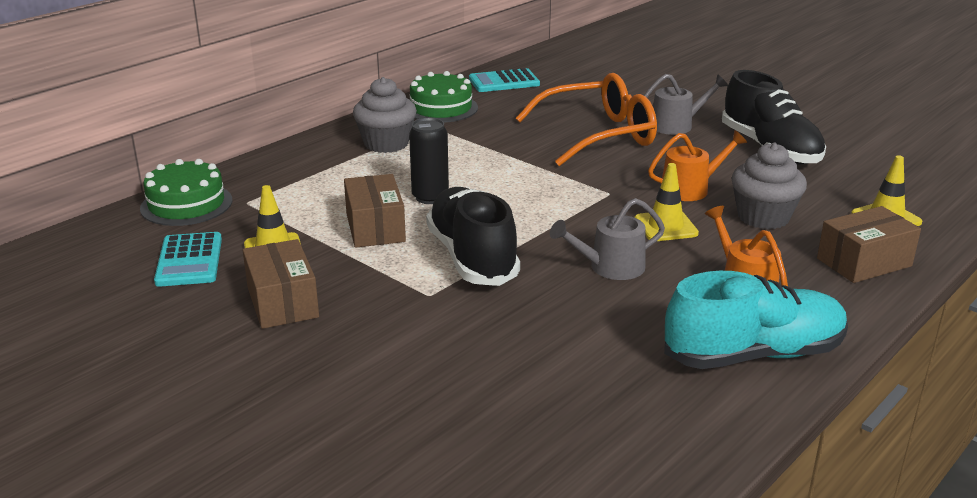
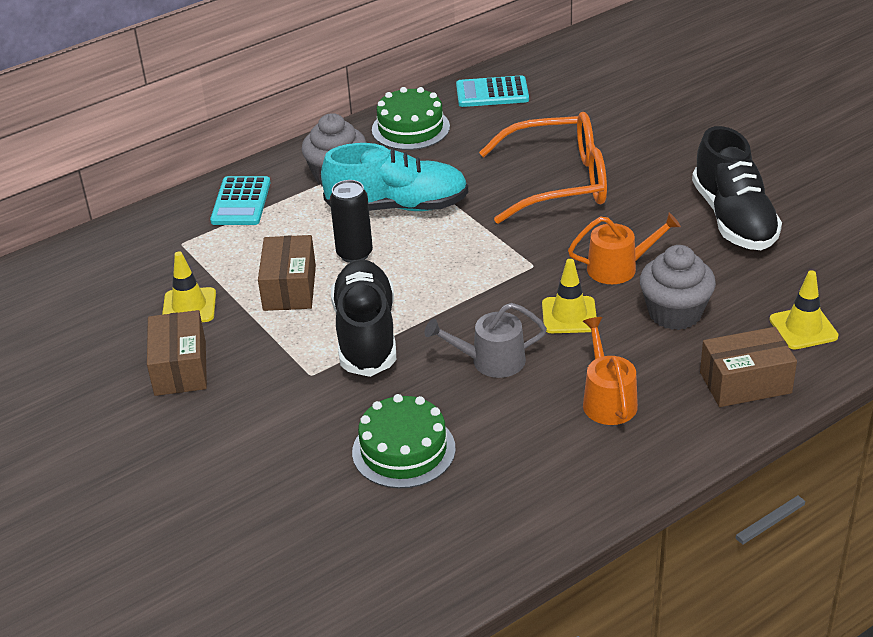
camera: 15 degrees right, 10 degrees up
(186, 204) = (127, 240): green cake -> green cake (403, 450)
(189, 260) = (113, 310): turquoise calculator -> turquoise calculator (241, 202)
(676, 125) = (649, 175): grey watering can -> none
(753, 354) = (576, 478): turquoise shoe -> turquoise shoe (397, 207)

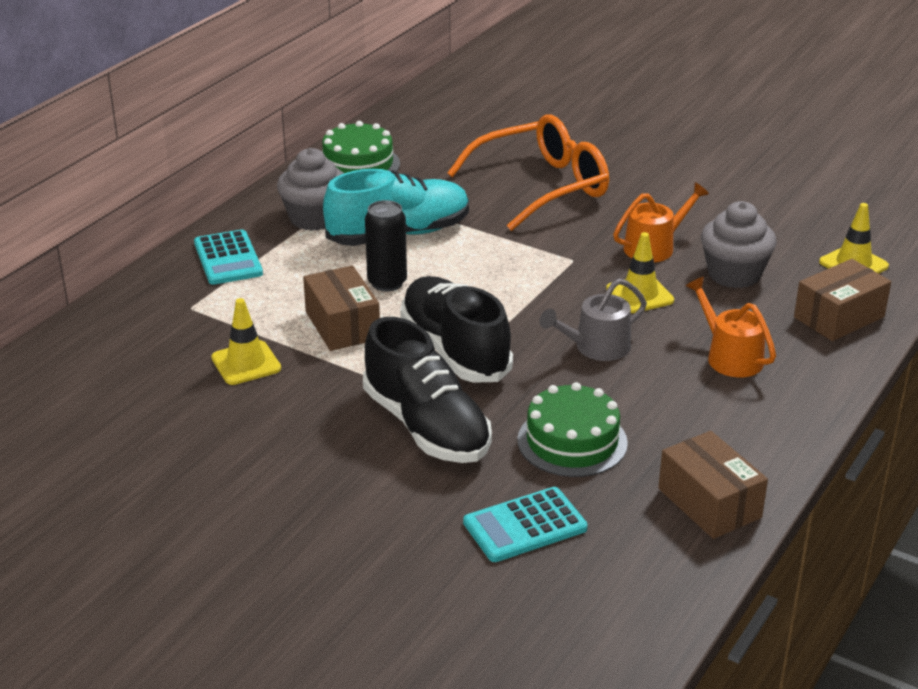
camera: 25 degrees left, 5 degrees down
(180, 368) = (281, 421): brown box -> brown box (709, 503)
(492, 93) = (417, 122): turquoise calculator -> turquoise calculator (525, 526)
(734, 219) = (726, 189): black shoe -> black shoe (426, 427)

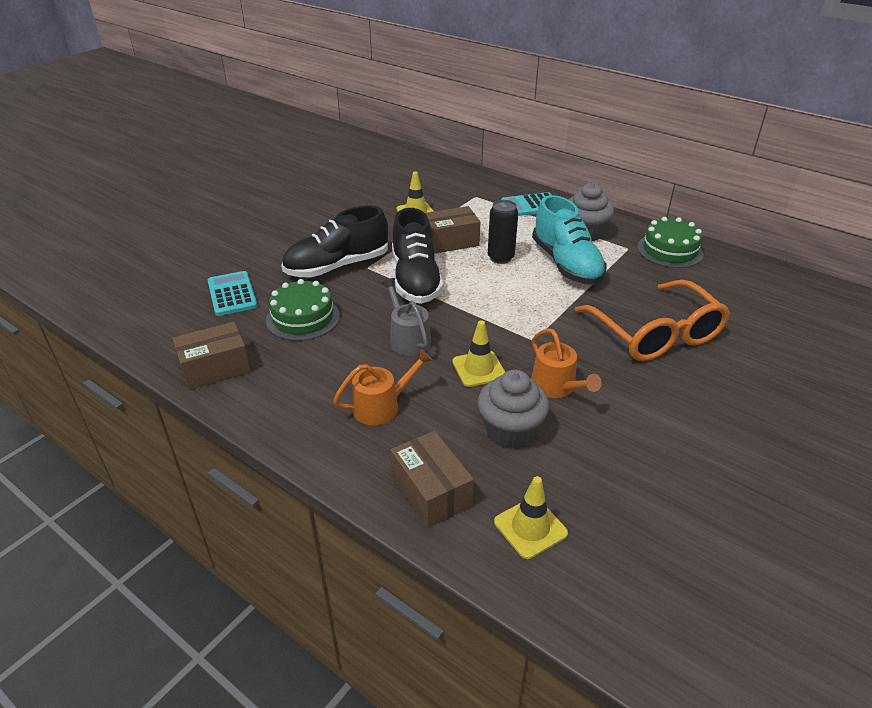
camera: 95 degrees right, 5 degrees up
(455, 350) = (416, 279): black shoe -> black shoe turned 105 degrees clockwise

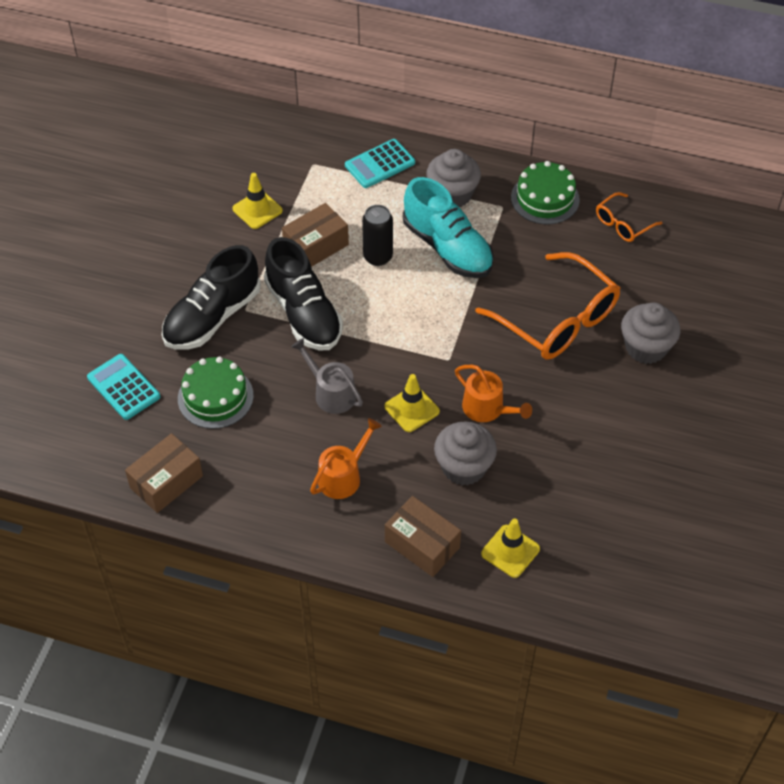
camera: 20 degrees left, 15 degrees up
(742, 280) = (623, 224): none -> orange glasses
(747, 376) = (646, 347): none -> grey cupcake

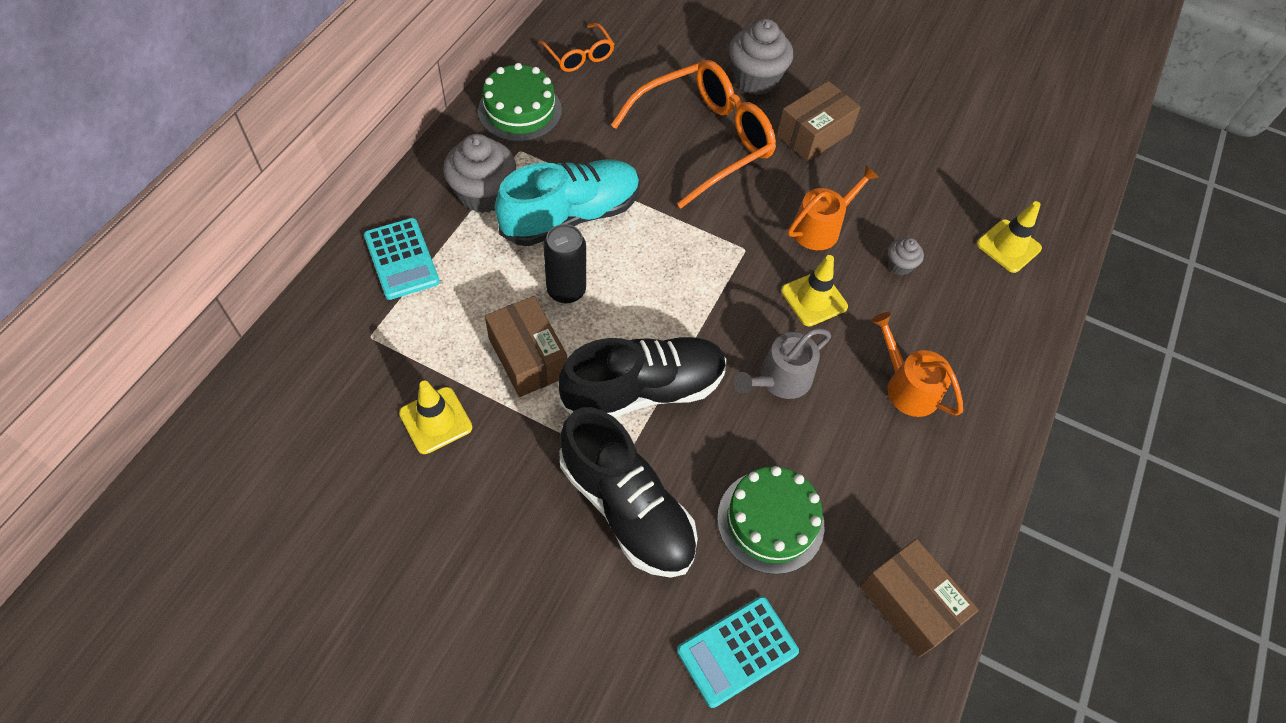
camera: 85 degrees left, 5 degrees up
(422, 545) = (1002, 324): brown box -> brown box (814, 134)
(464, 467) = (899, 265): grey cupcake -> grey cupcake, size x0.50

